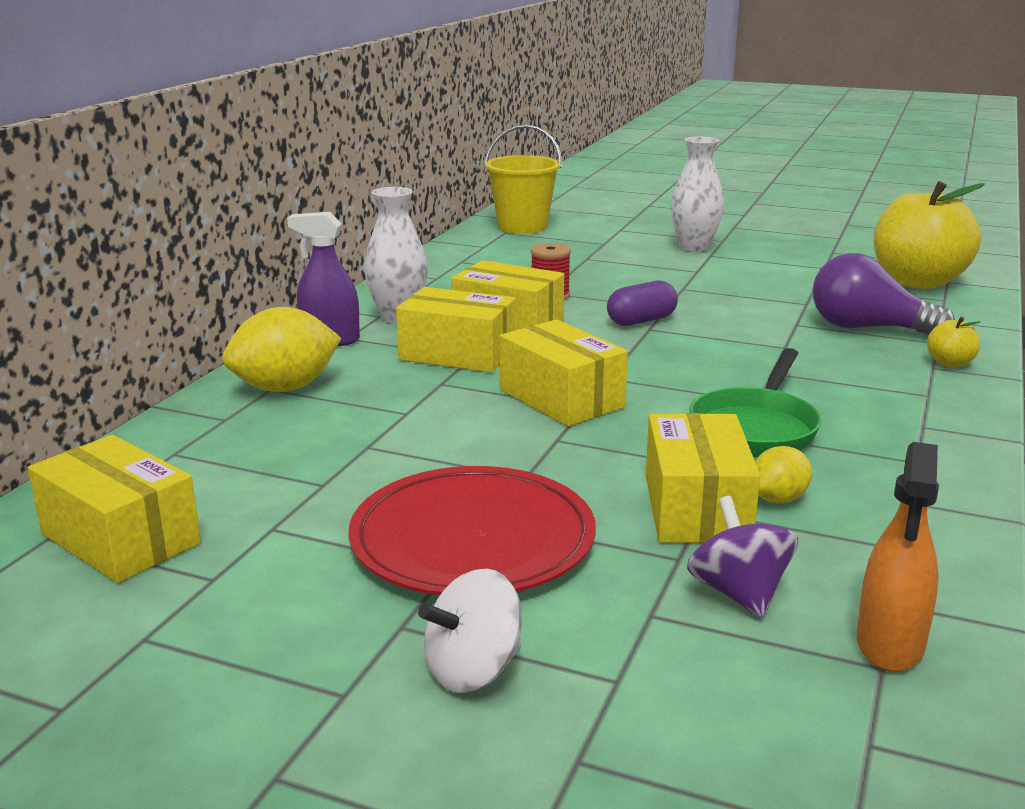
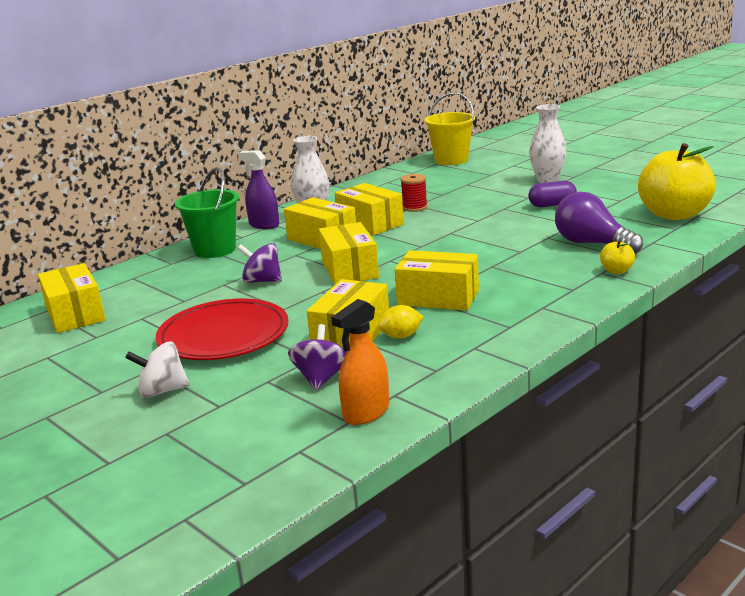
camera: 25 degrees right, 0 degrees up
(285, 388) = (215, 250): yellow lemon -> green bucket
(433, 433) = (262, 281): none -> purple spinning top
(641, 321) = (451, 227): purple capsule -> purple capsule (552, 205)
(756, 428) = (438, 297): green pan -> yellow box

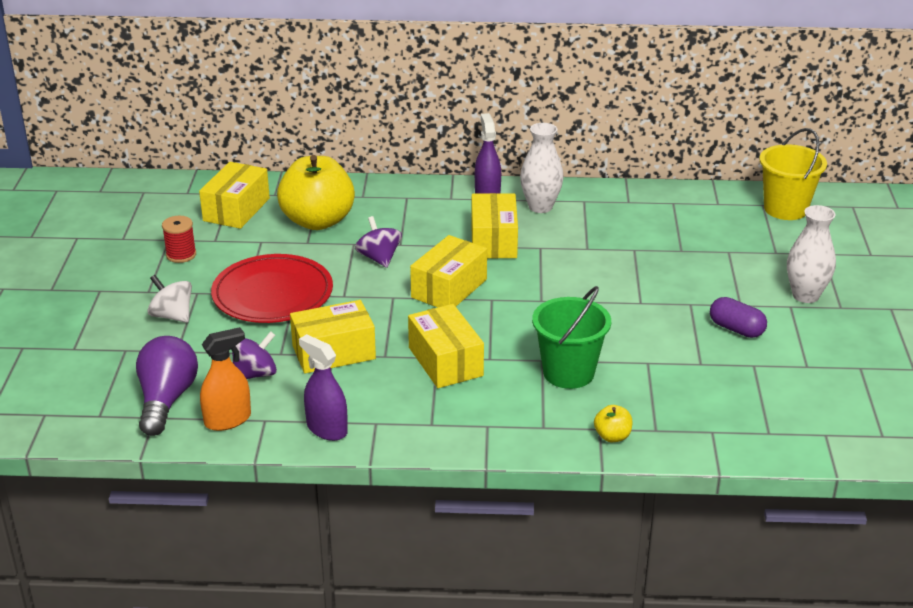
camera: 45 degrees right, 10 degrees up
(215, 250) = (409, 201): green bucket -> green bucket (568, 373)
(366, 412) = (228, 420): orange spray bottle -> orange spray bottle turned 150 degrees clockwise
(370, 223) = (558, 247): yellow box -> none
(401, 336) = (357, 377): yellow lemon -> none
(414, 207) = (626, 252): red spool -> red spool (181, 255)
(451, 370) = (326, 429): none -> purple spray bottle
(592, 244) = (662, 396): purple light bulb -> purple light bulb (166, 400)
(674, 214) = (808, 418): yellow apple -> yellow apple (318, 221)

